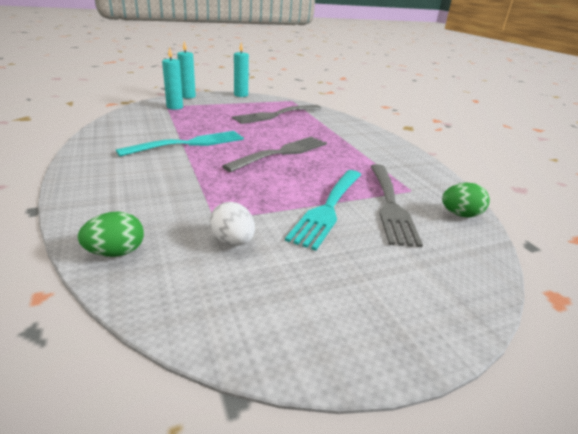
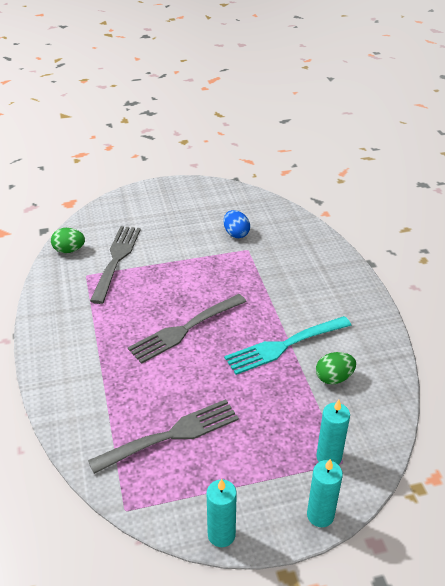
camera: 170 degrees left, 10 degrees up
(116, 252) = (300, 229): green egg -> green egg (334, 378)
(233, 241) = (236, 234): white egg -> blue egg
(328, 208) = (166, 257): turquoise fork -> none

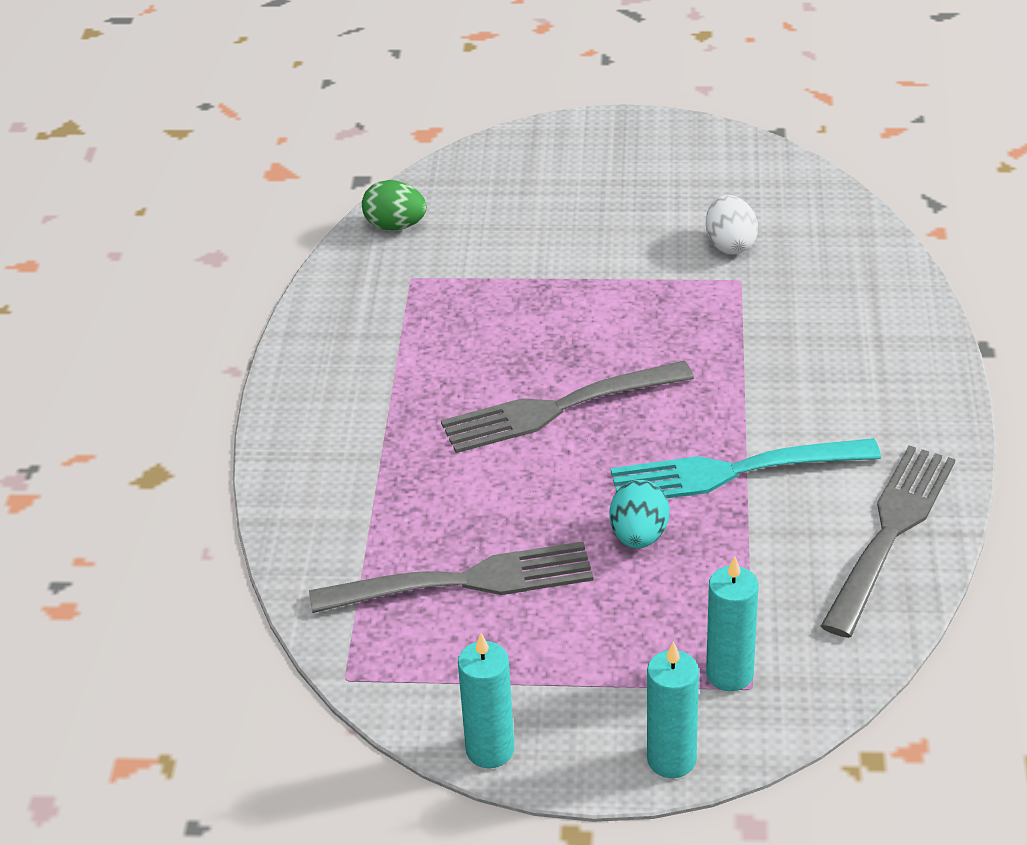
camera: 20 degrees right, 0 degrees up
(116, 260) = (477, 258): grey fork -> grey fork (890, 532)
(236, 234) = (730, 244): blue egg -> white egg
(252, 390) = (639, 536): none -> turquoise egg
(334, 378) = (802, 546): green egg -> none

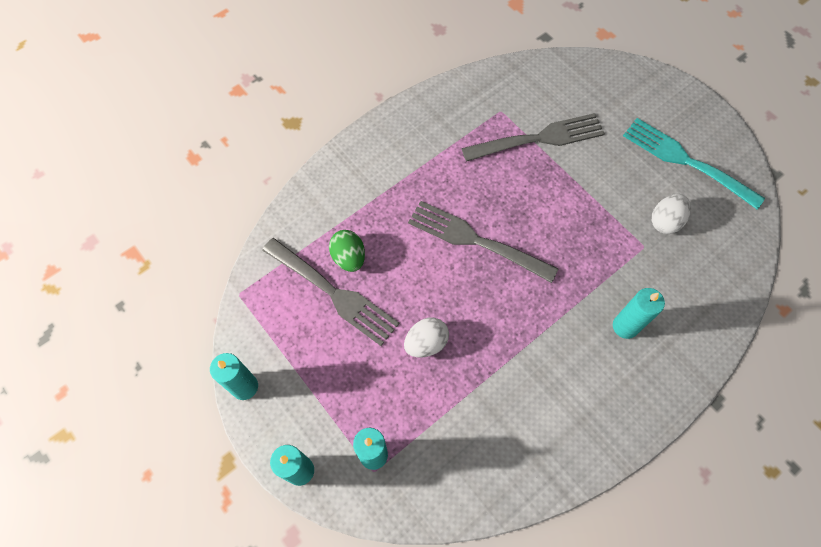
camera: 45 degrees right, 25 degrees up
(395, 226) = (528, 76): green egg -> green egg (349, 258)
(639, 536) = (426, 343): turquoise egg -> white egg
(733, 471) = (507, 351): turquoise fork -> turquoise fork (686, 161)
(817, 357) = (625, 326): none -> turquoise candle
(890, 532) = (533, 458): grey fork -> grey fork (539, 139)

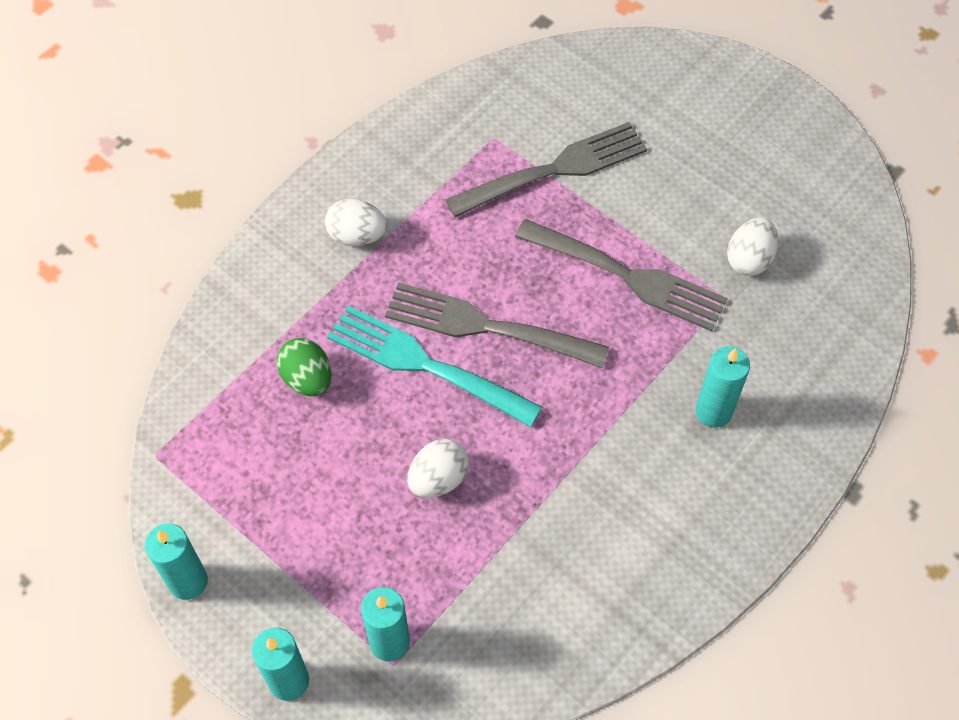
camera: 10 degrees left, 5 degrees down
(333, 293) = (294, 432): grey fork -> grey fork (628, 276)
(398, 164) = (357, 236): none -> white egg
(686, 161) = (767, 171): turquoise fork -> turquoise fork (425, 365)

